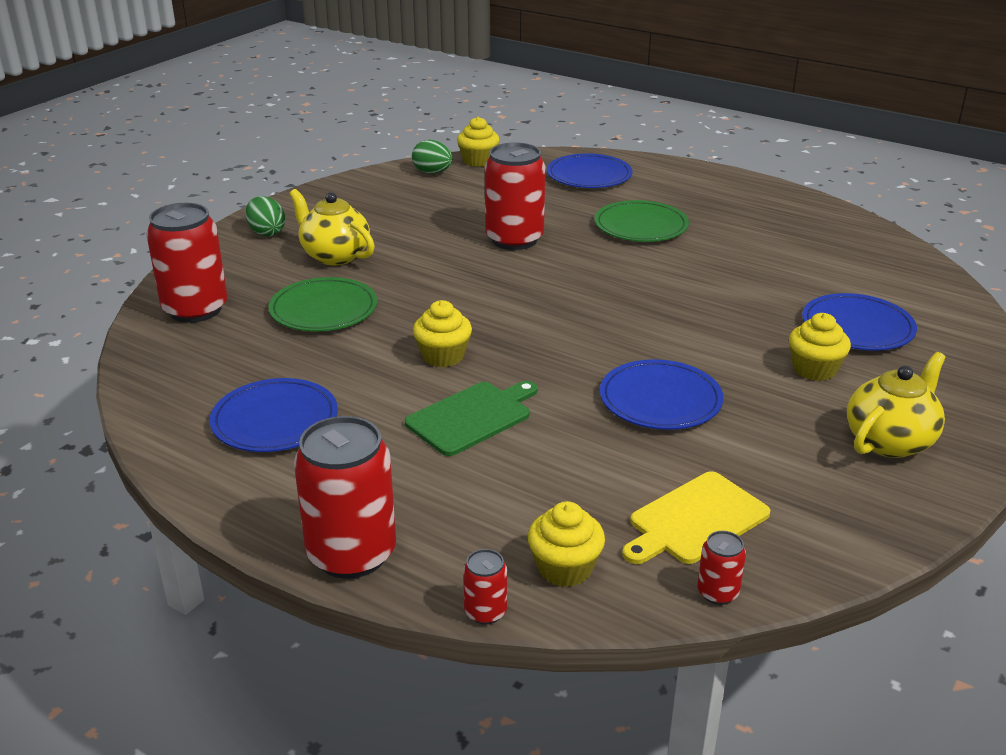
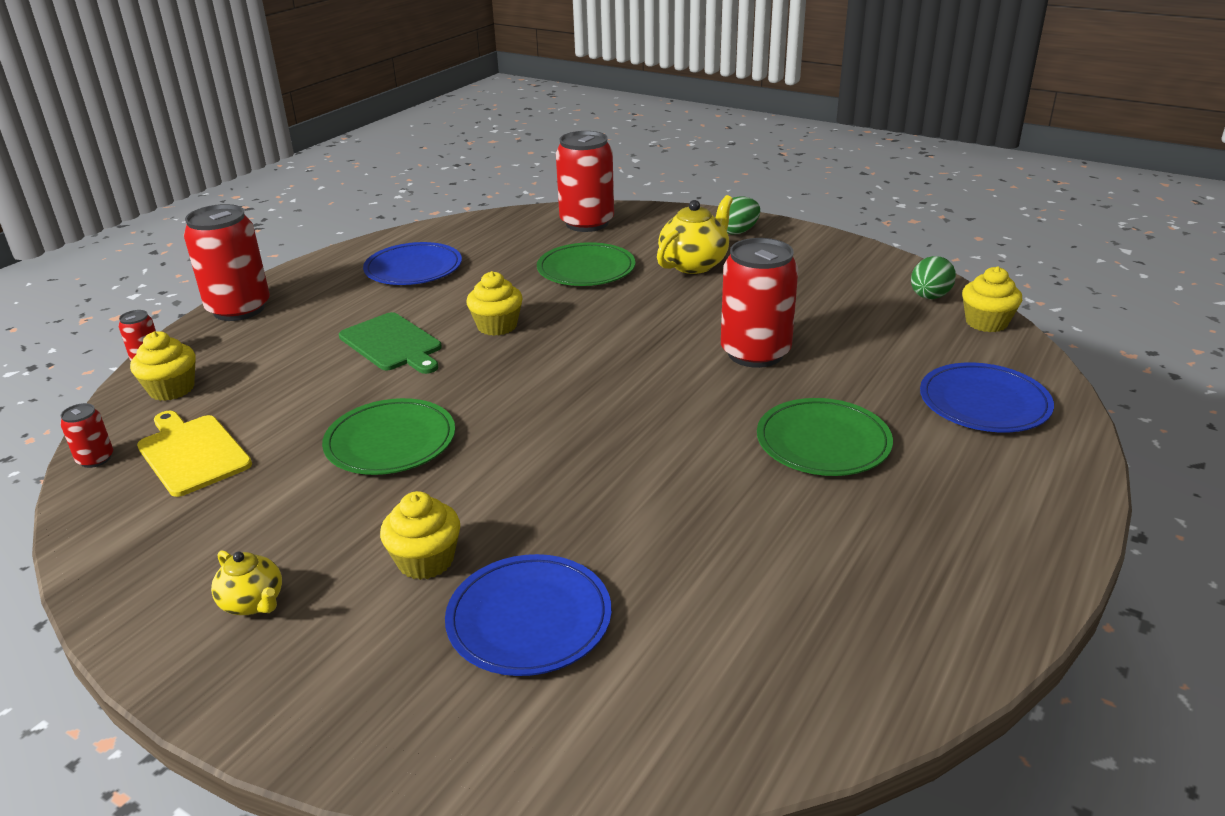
camera: 90 degrees right, 0 degrees up
(660, 400) = (390, 442): blue plate -> green plate
(890, 441) = (253, 603): yellow teapot -> yellow teapot, size x0.58

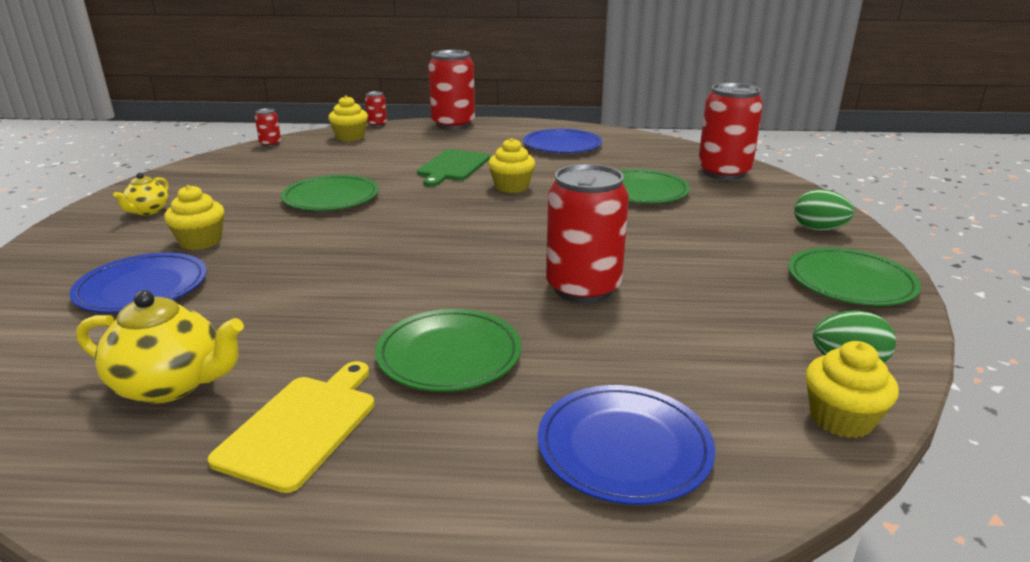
camera: 60 degrees right, 5 degrees down
(192, 453) = (288, 159): yellow cutting board -> yellow cutting board (301, 427)
(694, 264) = (717, 226): yellow teapot -> yellow teapot (171, 385)
(827, 254) = (850, 282): none -> green plate

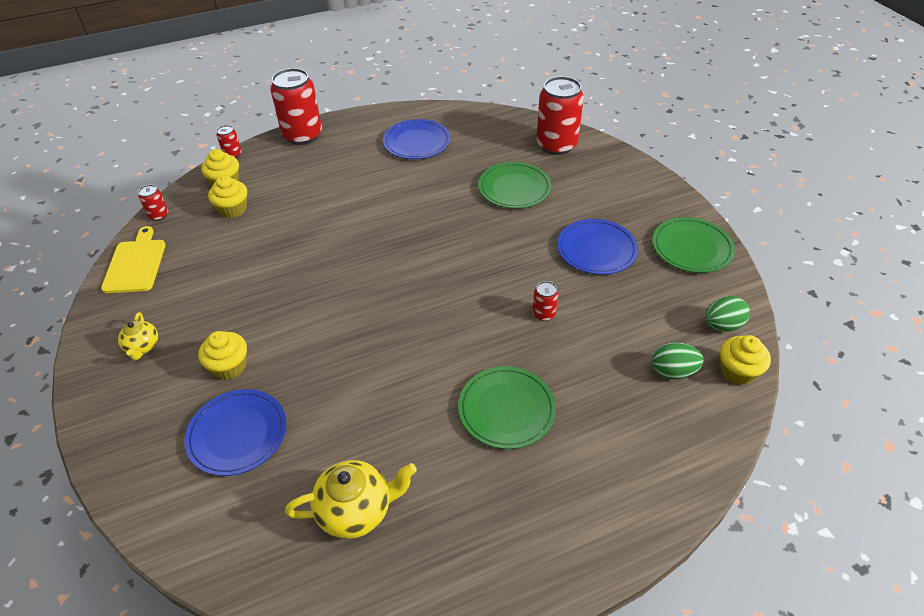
camera: 25 degrees left, 20 degrees up
(301, 427) = (468, 505): yellow cutting board -> yellow cutting board (135, 264)
(331, 198) = (285, 275): green plate -> none
(453, 167) = (351, 200): green cutting board -> none
(511, 187) = (417, 213): yellow cupcake -> yellow cupcake (233, 209)
(583, 288) = (543, 314): red can -> red can, size x0.45
(624, 448) = (648, 440): blue plate -> blue plate (596, 249)
(818, 229) = (649, 197): green egg -> green egg (673, 372)

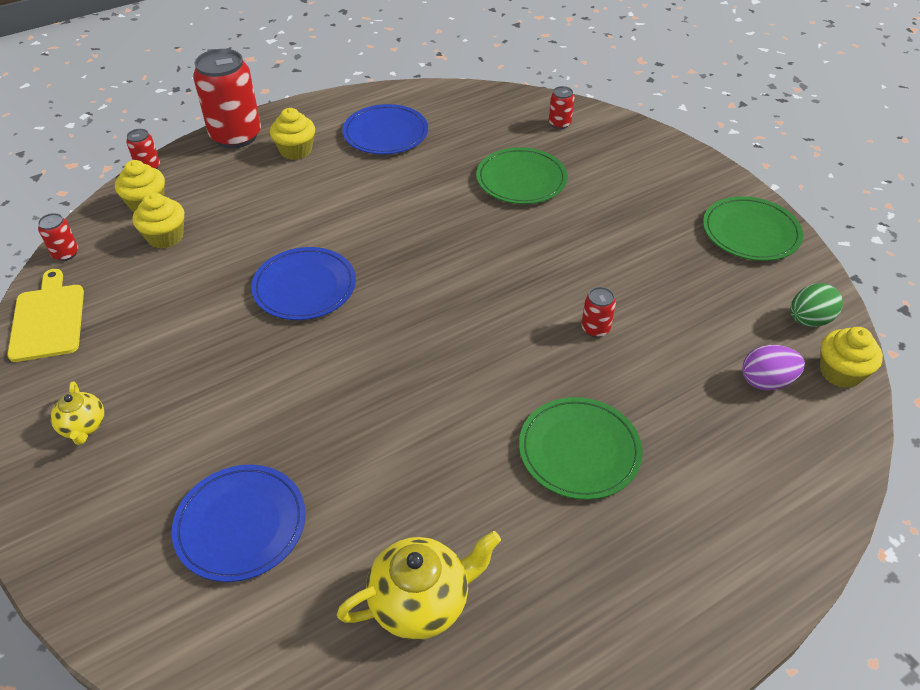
camera: 10 degrees left, 0 degrees up
(229, 366) = (209, 439): yellow cupcake -> yellow cupcake (296, 150)
(556, 145) = (559, 123): red can -> red can, size x0.45
(596, 249) = (639, 245): blue plate -> blue plate (304, 287)
(673, 372) = (766, 381): green egg -> purple egg

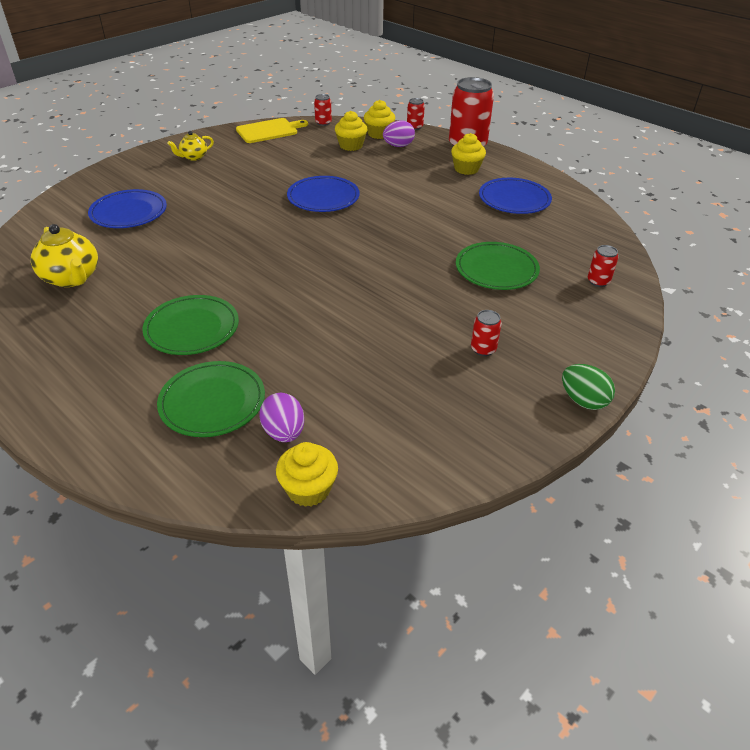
camera: 75 degrees right, 5 degrees down
(196, 193) = (398, 146): none -> purple egg
(595, 329) = (322, 326): red can -> red can (483, 349)
(750, 232) = (501, 420): green plate -> green plate (212, 402)
(809, 320) = (378, 466): green egg -> green egg (583, 400)

